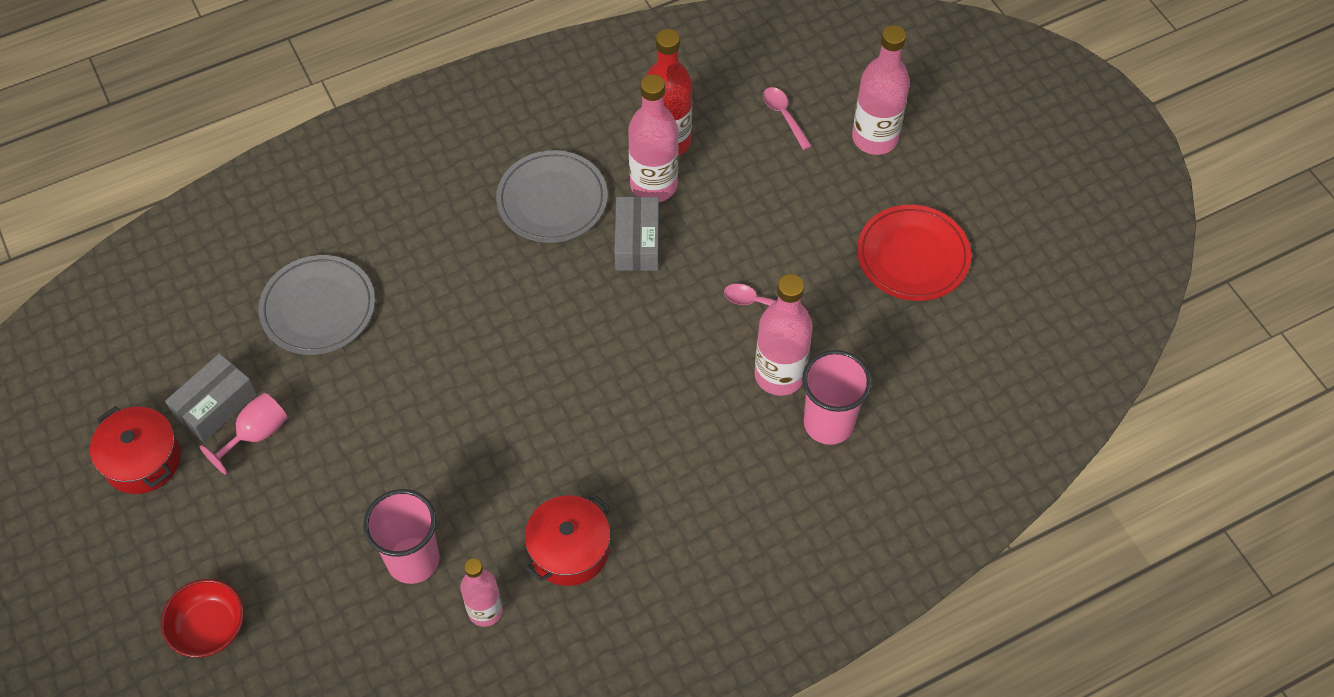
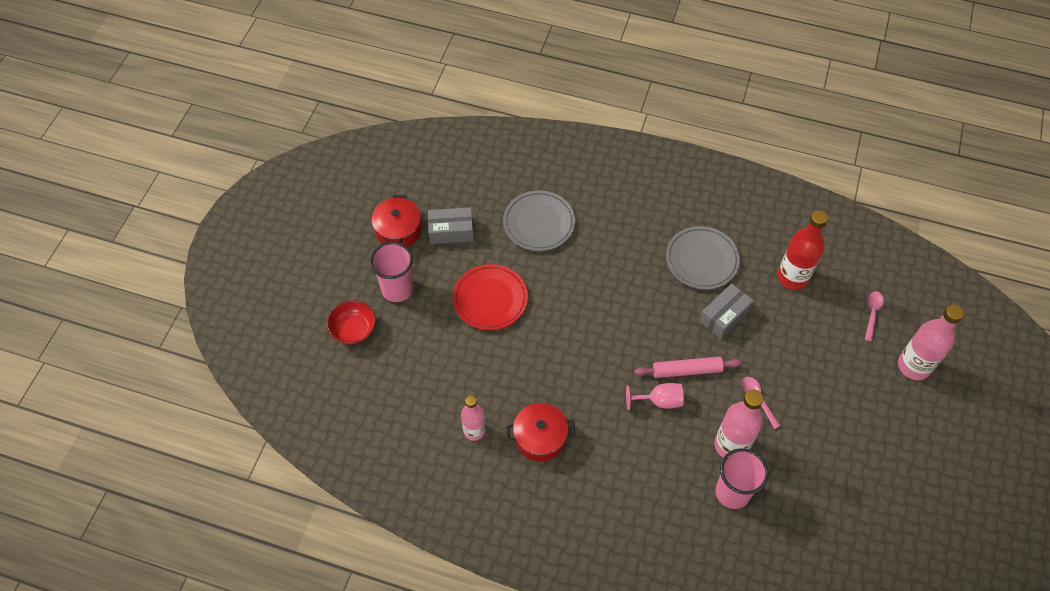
camera: 45 degrees right, 0 degrees up
(256, 434) = (455, 259): pink goblet -> pink goblet (659, 401)
(413, 560) = (466, 378): pink cup -> pink cup (397, 289)
(653, 185) = (762, 294): pink bottle -> none
(655, 335) = (686, 370): none -> pink rolling pin
(912, 256) = (870, 446): red plate -> red plate (490, 299)

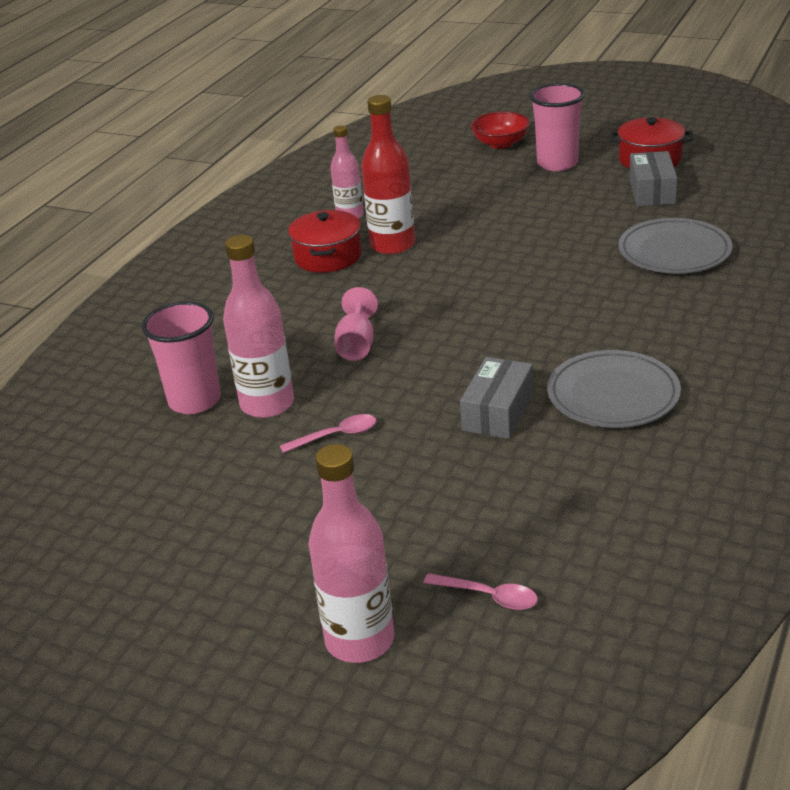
camera: 100 degrees right, 25 degrees down
(490, 299) = (540, 220): red plate -> none
(686, 370) = (402, 370): pink rolling pin -> none
(724, 316) = (497, 412): grey box -> grey box turned 60 degrees clockwise
(792, 277) = (577, 497): red bottle -> red bottle (392, 245)

